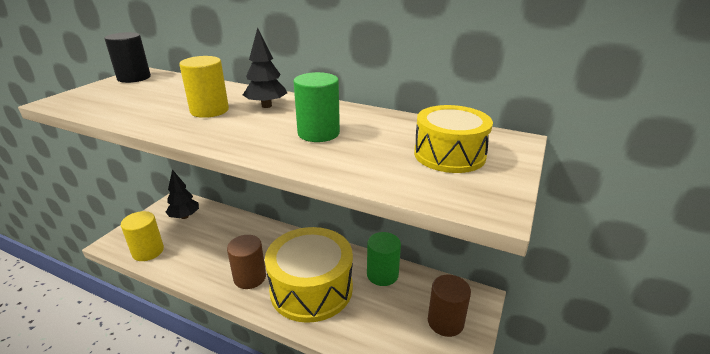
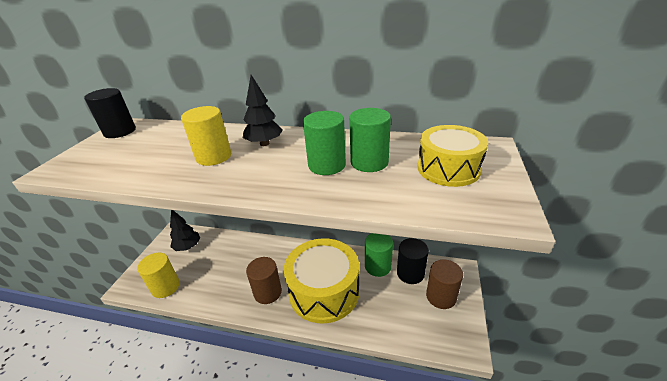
camera: 10 degrees left, 5 degrees up
(365, 137) = (369, 162): none -> green cylinder
(418, 289) = (410, 273): none -> black cylinder

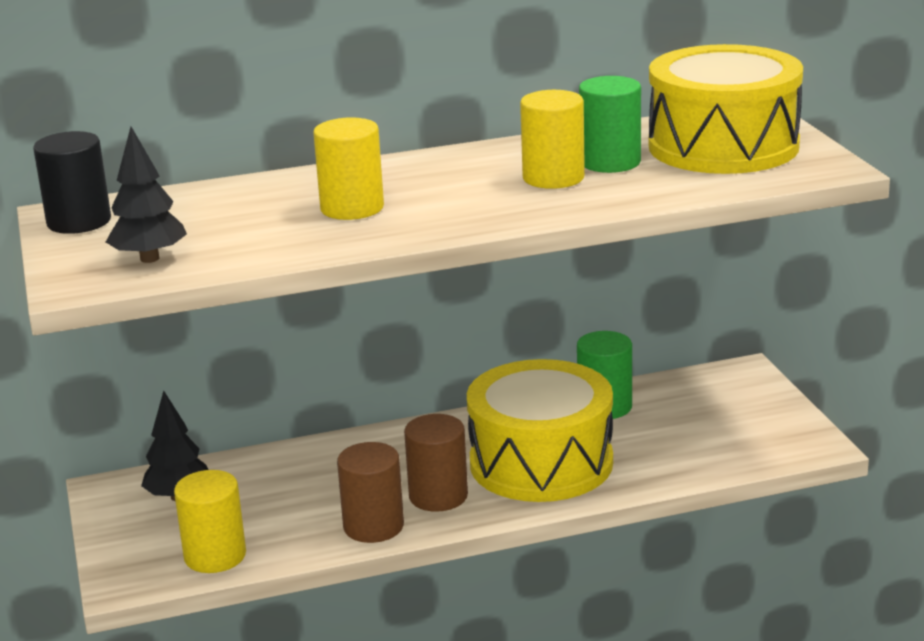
camera: 30 degrees left, 10 degrees down
(264, 143) = (410, 177): black tree -> black tree (149, 259)
(327, 165) = (553, 178): green cylinder -> yellow cylinder
(410, 273) = (668, 398): black cylinder -> none
(441, 296) = (739, 409): brown cylinder -> brown cylinder (373, 526)
(448, 169) = (723, 146): yellow drum -> yellow drum, size x1.64

